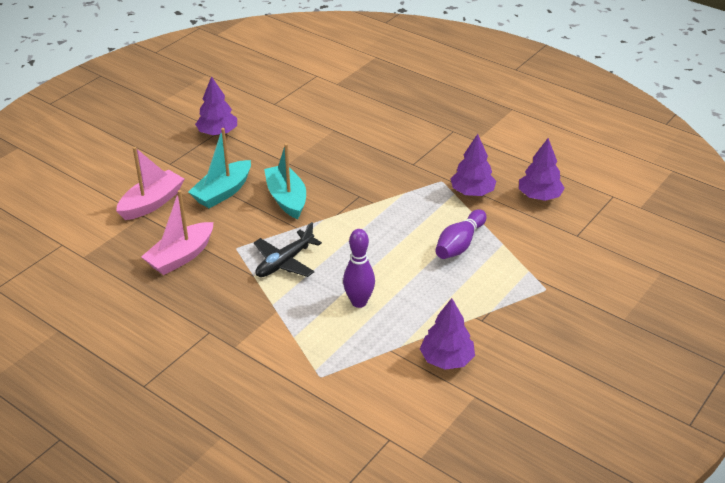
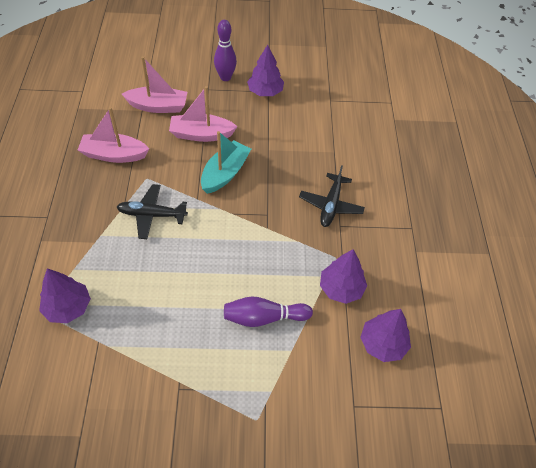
camera: 50 degrees right, 15 degrees up
(223, 192) = (201, 134): turquoise boat -> pink boat
(359, 302) = (140, 288): purple bowling pin -> purple bowling pin (225, 77)
(387, 158) = (331, 205): none -> black plane
(446, 359) = (112, 389): purple tree -> purple tree (68, 307)

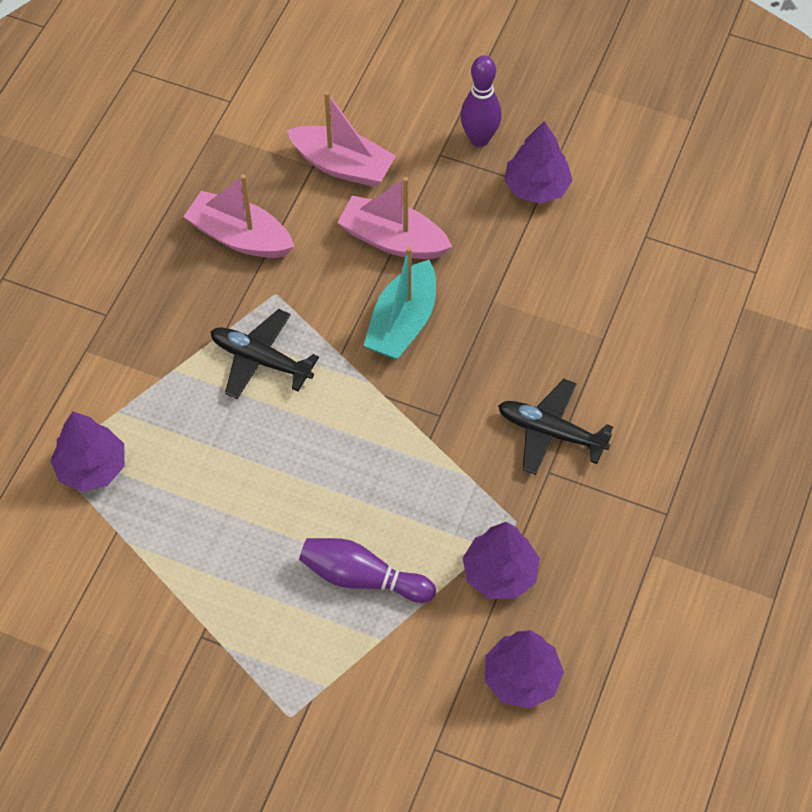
camera: 25 degrees right, 5 degrees up
(225, 173) = (403, 323): turquoise boat -> turquoise boat turned 150 degrees clockwise
(331, 205) = (550, 432): black plane -> black plane turned 75 degrees clockwise

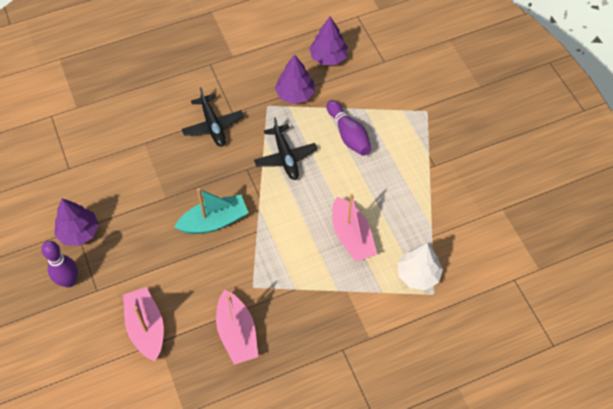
camera: 135 degrees left, 0 degrees up
(92, 467) = (418, 274): purple tree -> white tree
(260, 360) = (294, 259): black plane -> black plane (285, 157)
(393, 240) = (171, 265): pink boat -> pink boat (352, 236)

